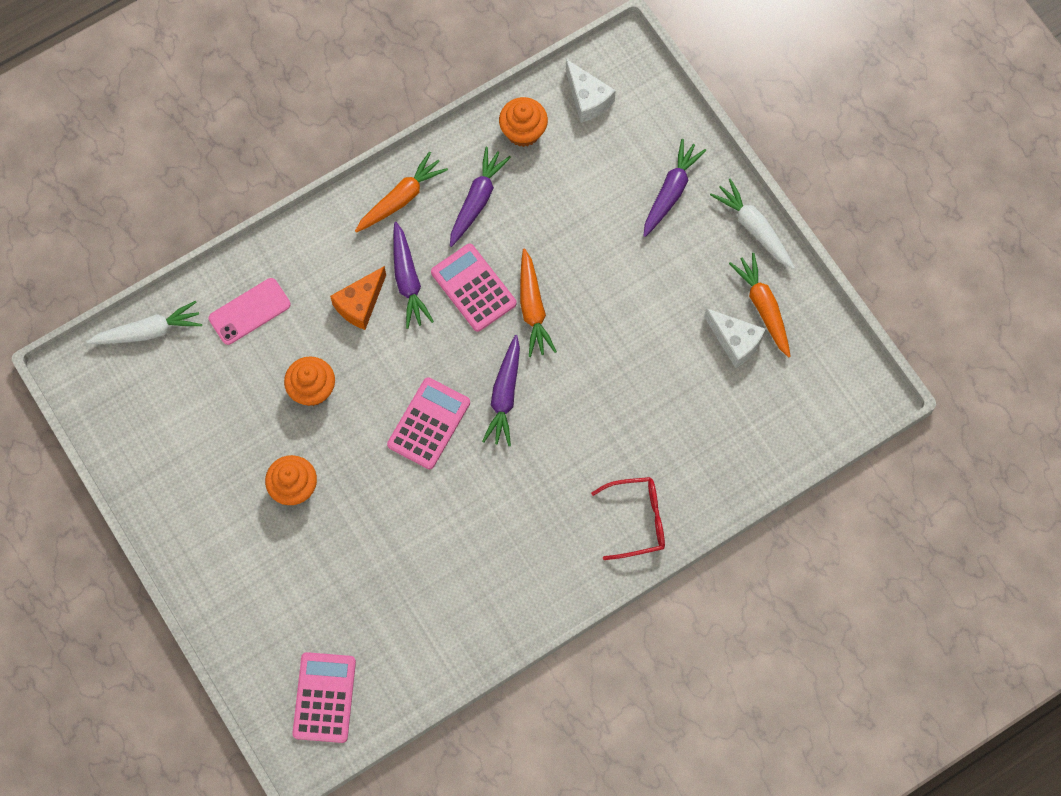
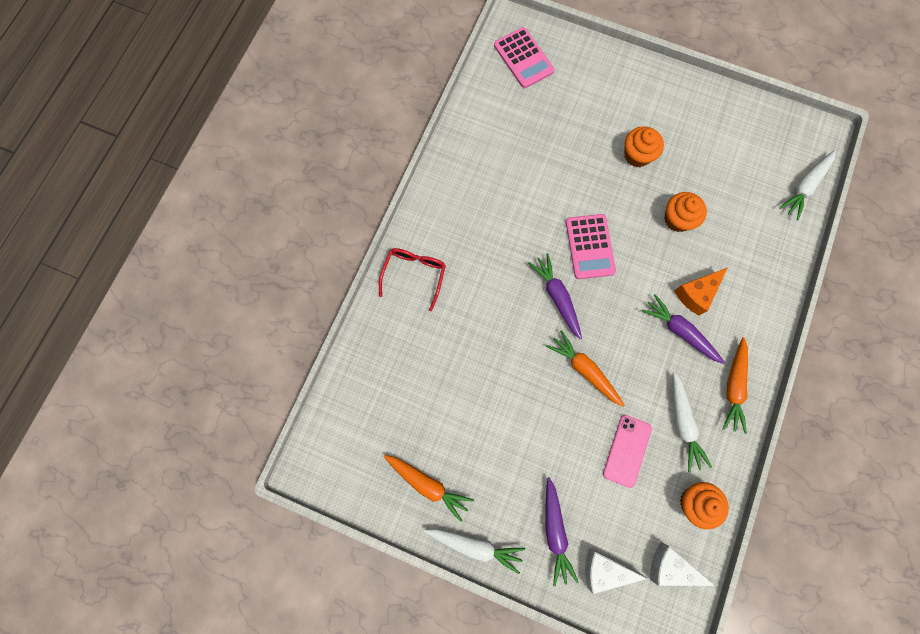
camera: 145 degrees right, 5 degrees up
(249, 311) = (758, 241): pink phone -> pink phone (627, 450)
(360, 304) = (696, 293): orange cheese -> orange cheese turned 135 degrees counterclockwise
(473, 288) = (634, 356): pink calculator -> none
(477, 200) = (683, 423): purple carrot -> white carrot
(637, 520) = (414, 274): red glasses -> red glasses turned 150 degrees clockwise
(735, 341) = (431, 443): white cheese -> white cheese (604, 569)

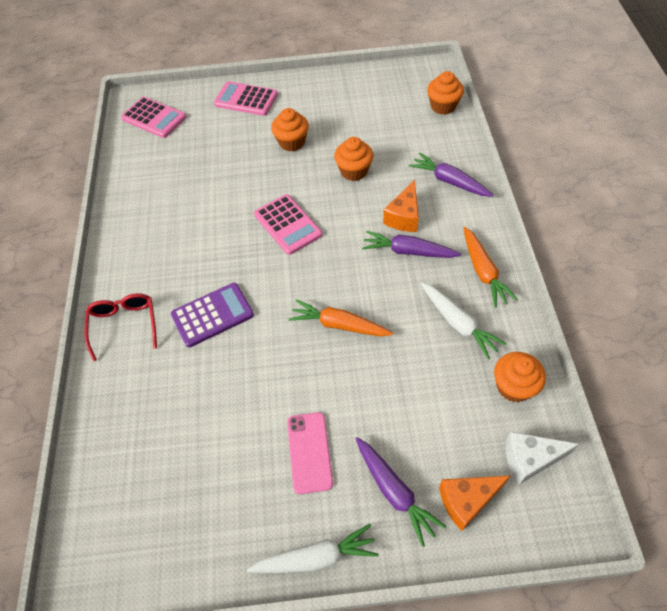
camera: 25 degrees left, 20 degrees down
(427, 484) = (230, 521): orange carrot -> none
(487, 304) = (212, 315): none -> purple calculator
(557, 297) = (279, 277): purple carrot -> purple carrot (449, 181)
(604, 569) = (467, 501): white cheese -> orange cheese
(618, 79) = (246, 99): none -> pink calculator
(627, 450) = (421, 374): pink phone -> pink phone (309, 452)
(804, 187) = (443, 106): white carrot -> orange cupcake

